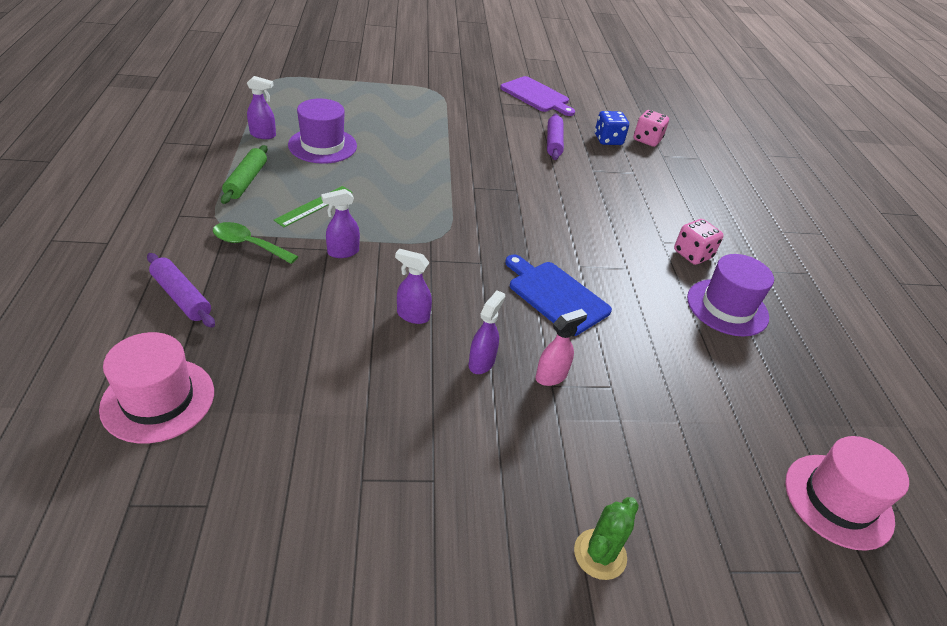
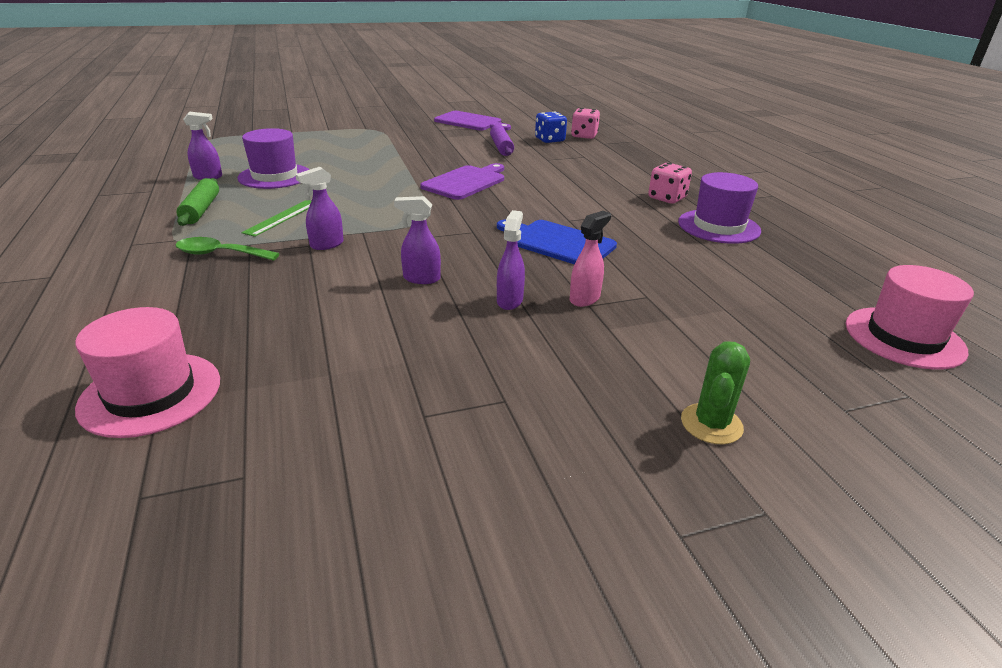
camera: 10 degrees left, 10 degrees down
(181, 297) = (154, 305): purple rolling pin -> none
(499, 189) = (466, 182): none -> purple cutting board

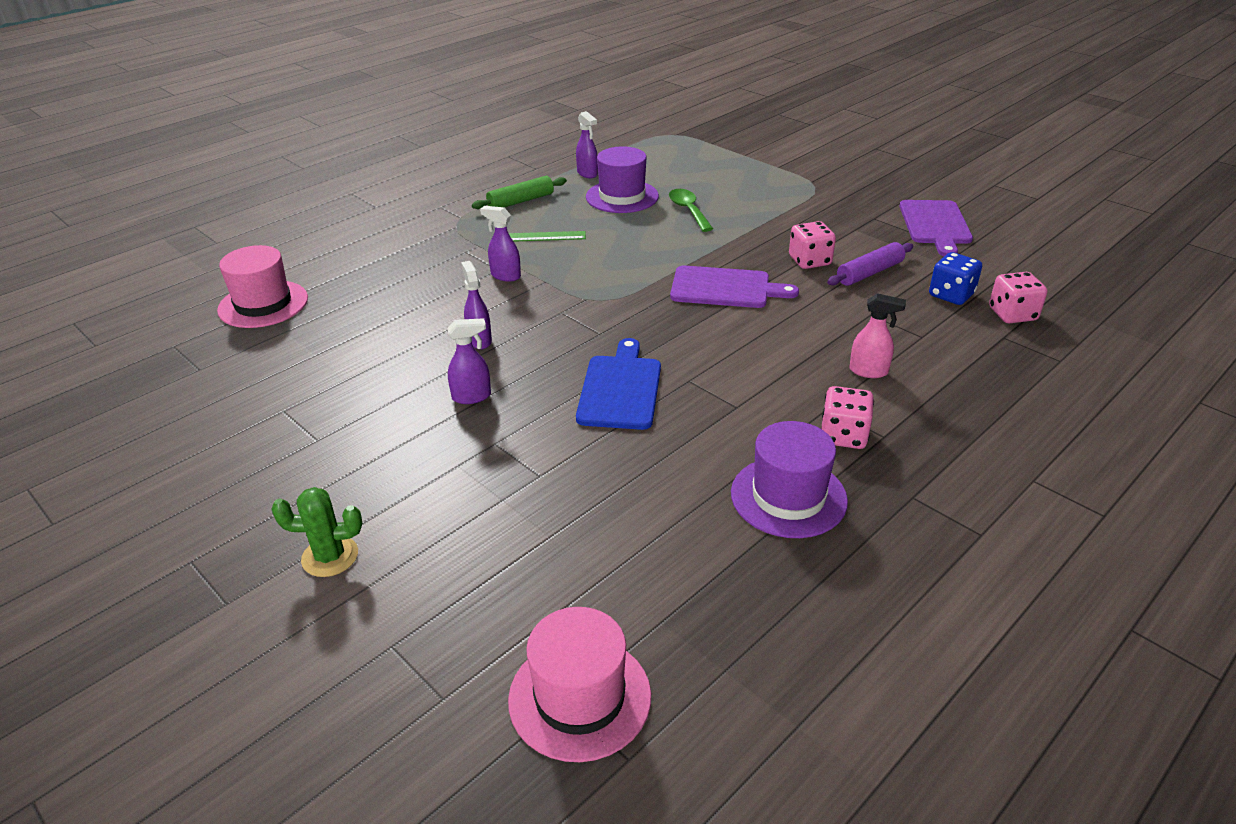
camera: 65 degrees right, 5 degrees up
(220, 254) = (452, 243): green spoon -> green spoon (688, 210)
(466, 155) = (809, 261): none -> pink dice
(585, 299) = (506, 437): pink spray bottle -> pink spray bottle (869, 371)

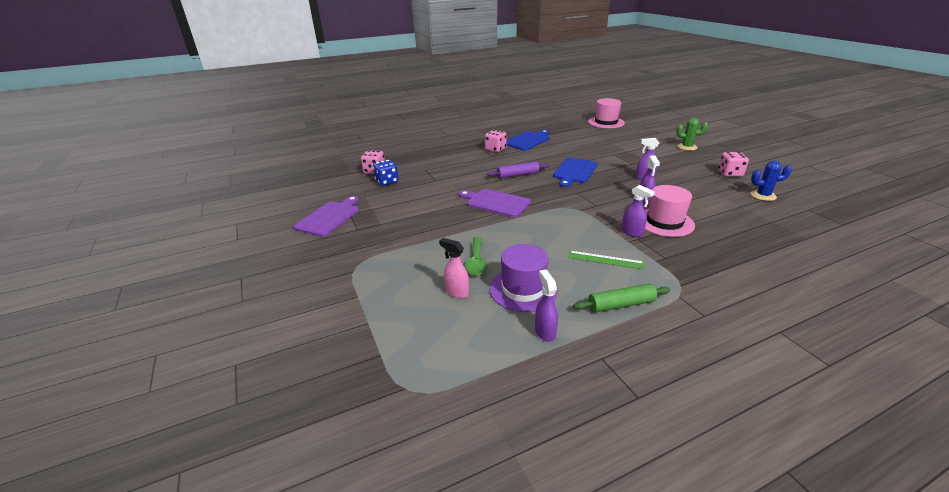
camera: 160 degrees left, 5 degrees down
(255, 388) = (763, 195): none -> blue cactus
(263, 304) = (806, 242): pink hat -> pink hat (664, 222)
(788, 497) = (528, 140): purple hat -> blue cutting board
(809, 261) = (433, 209): pink dice -> pink dice (730, 173)
(869, 273) = (409, 197): purple rolling pin -> purple rolling pin (517, 175)
(869, 371) = (464, 162): pink spray bottle -> pink spray bottle (456, 292)

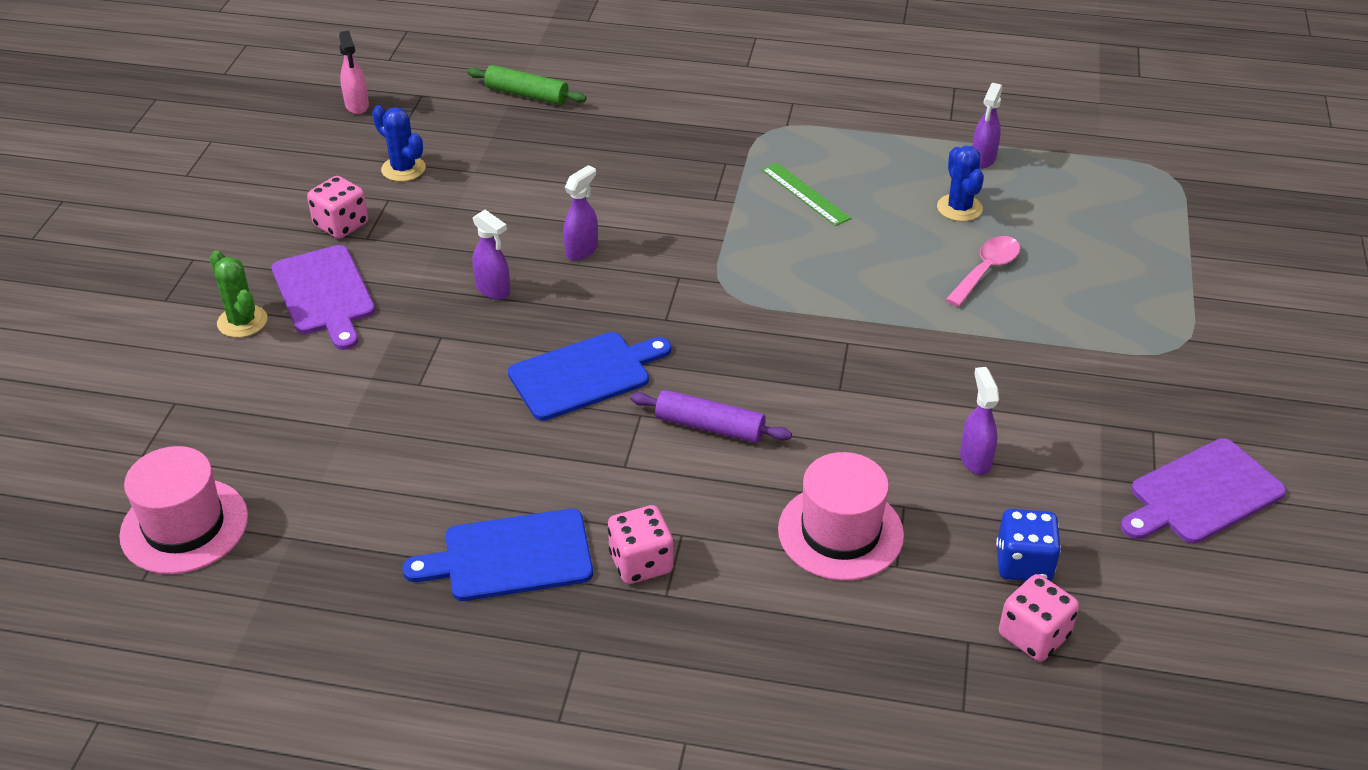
camera: 145 degrees left, 10 degrees up
(456, 292) = (1050, 242): pink spray bottle -> pink spray bottle (357, 106)
(476, 262) = (986, 270): green spoon -> pink spoon
(496, 202) = (841, 369): purple cutting board -> purple cutting board (324, 294)
(523, 289) = (959, 208): purple hat -> blue cactus
(621, 304) = (864, 145): green rolling pin -> green rolling pin (527, 94)
(632, 232) = (706, 210): purple spray bottle -> purple spray bottle (975, 459)
(664, 222) = (632, 202): pink hat -> pink hat (840, 532)

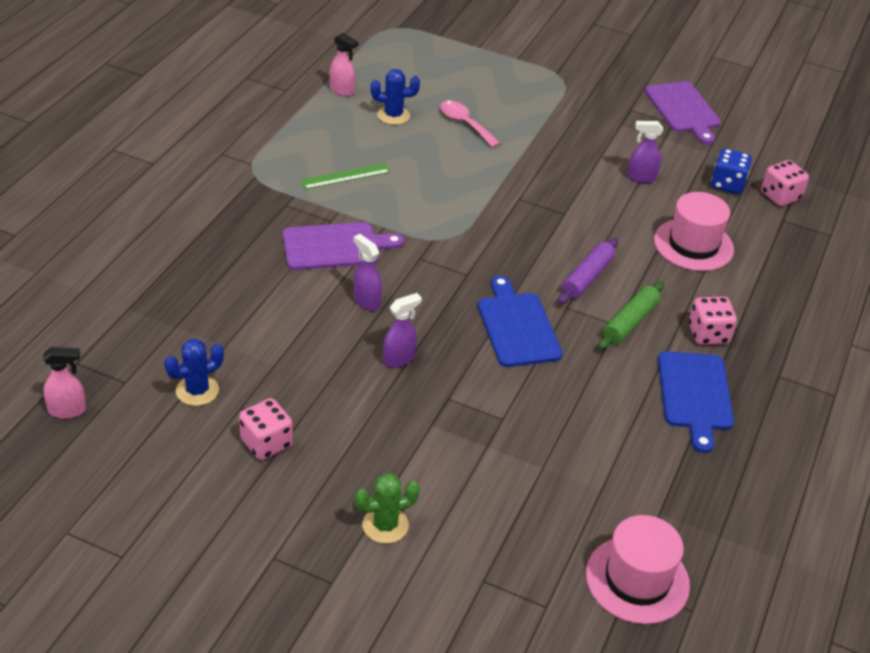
camera: 80 degrees left, 0 degrees up
(324, 294) = (366, 465): purple cutting board -> purple cutting board (335, 246)
(527, 94) = (119, 294): green rolling pin -> green rolling pin (630, 322)
(983, 159) = (342, 91): purple spray bottle -> pink spray bottle

